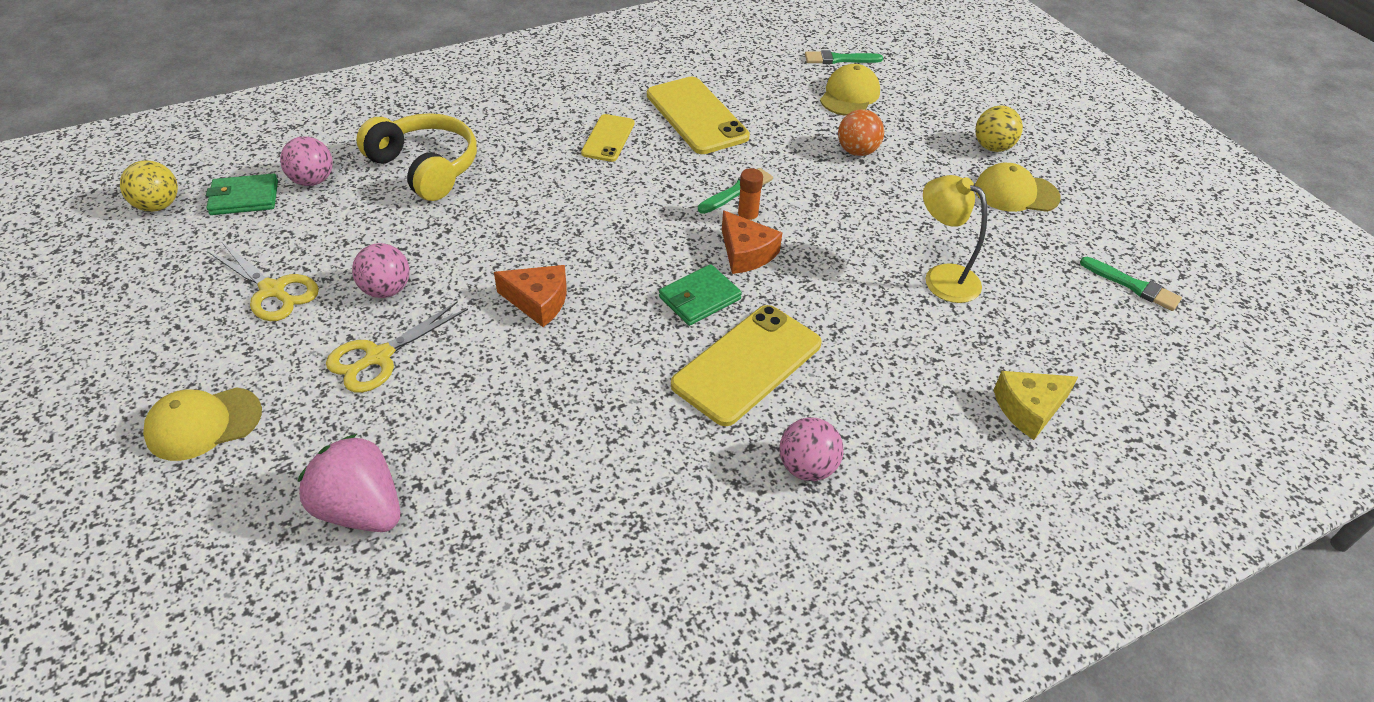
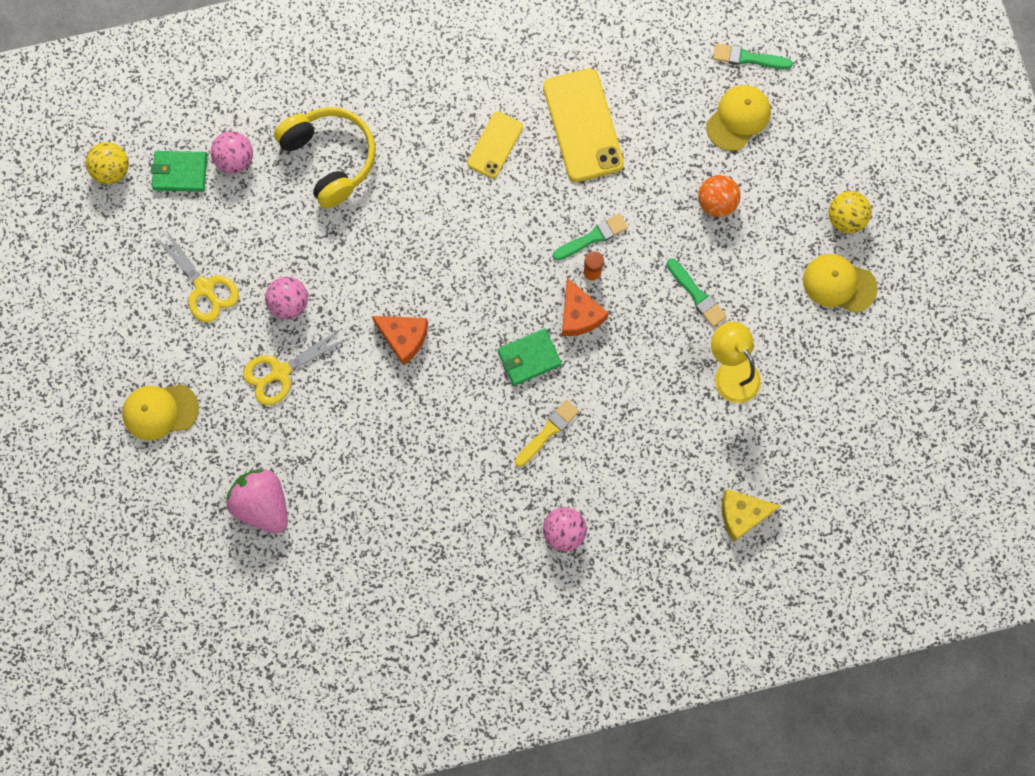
camera: 15 degrees right, 30 degrees up
(747, 364) = (548, 432): yellow phone -> yellow brush
(1133, 286) = (886, 411): green brush -> green brush (696, 295)

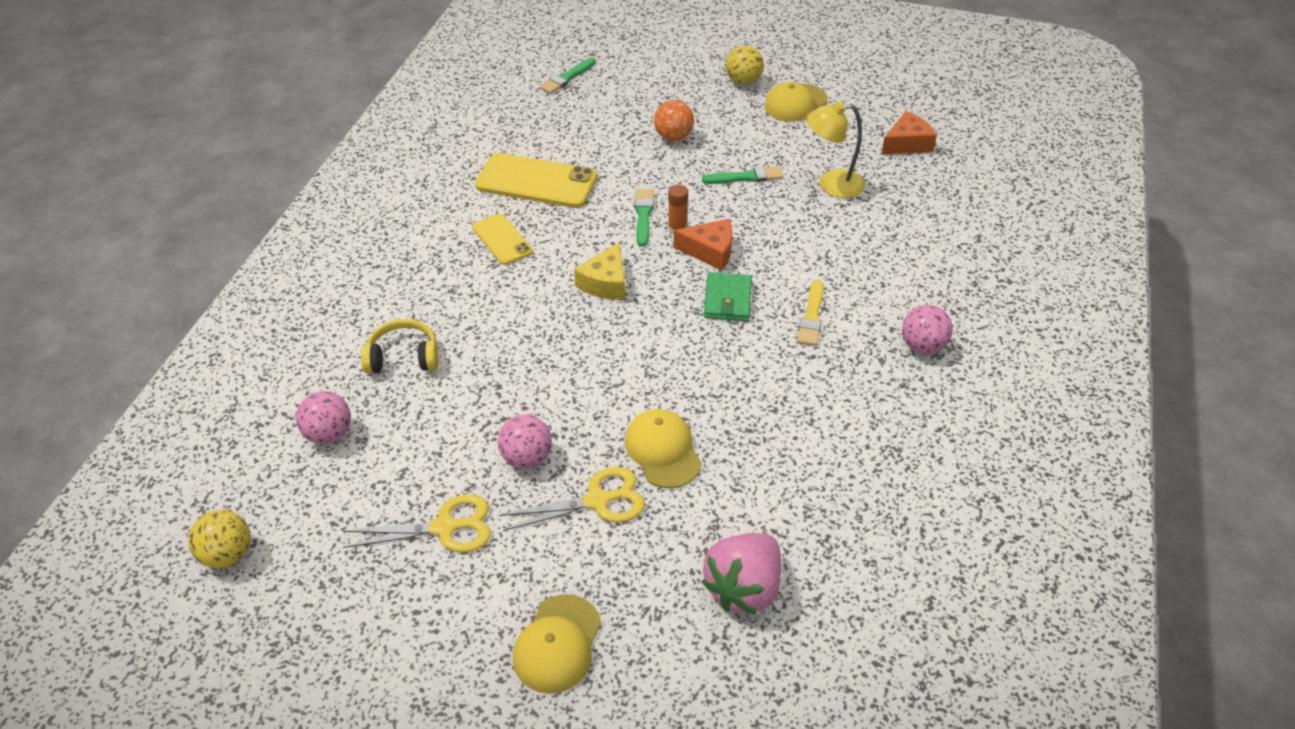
camera: 60 degrees left, 30 degrees down
(180, 172) = (294, 490): green wallet -> none
(262, 504) = (744, 588): pink strawberry -> pink strawberry turned 45 degrees counterclockwise
(280, 372) = (598, 501): yellow scissors -> yellow scissors turned 105 degrees counterclockwise
(330, 158) = (403, 357): yellow headphones -> yellow headphones, size x0.65
(403, 337) = (638, 381): orange cheese -> orange cheese (907, 144)
(548, 432) = (811, 316): yellow brush -> yellow brush turned 150 degrees counterclockwise
(738, 118) = (612, 100): yellow cap -> yellow cap (663, 450)
(742, 514) = (969, 227): yellow cheese -> yellow cheese (605, 283)

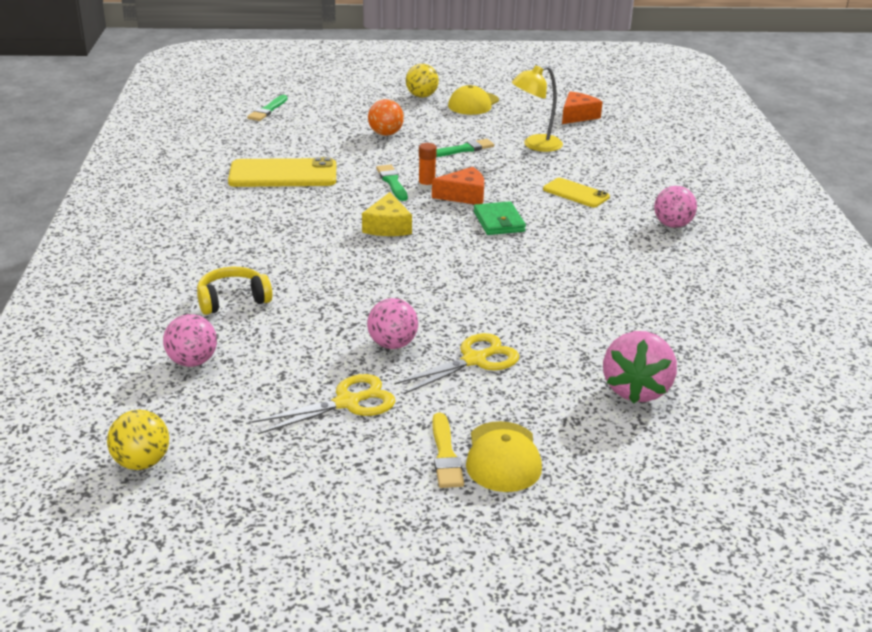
camera: 20 degrees left, 15 degrees down
(502, 239) = (276, 213): yellow phone -> yellow phone (576, 193)
(663, 450) = (509, 319): yellow cap -> none
(811, 316) = (574, 221): yellow brush -> yellow brush (445, 455)

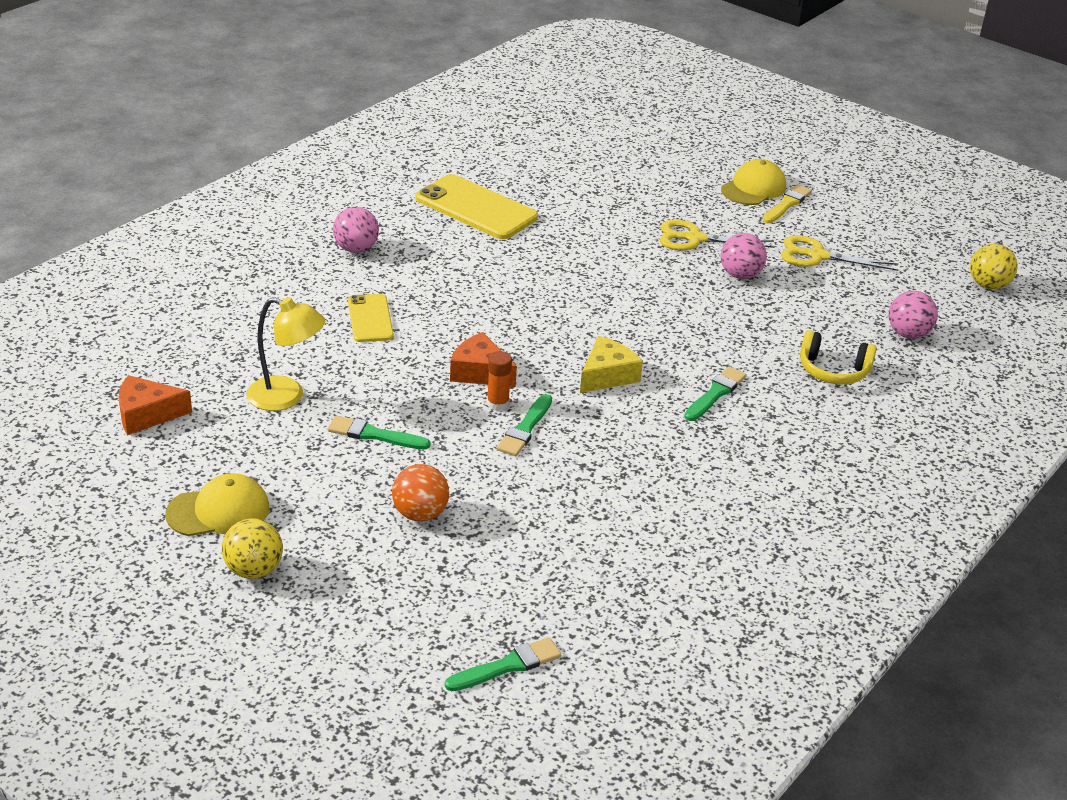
camera: 140 degrees left, 5 degrees up
(283, 174) = (630, 508): yellow phone -> yellow phone (476, 208)
(303, 247) = (715, 393): none -> green brush
(499, 221) = (496, 327): green wallet -> none
(636, 390) = (616, 177): pink strawberry -> none

